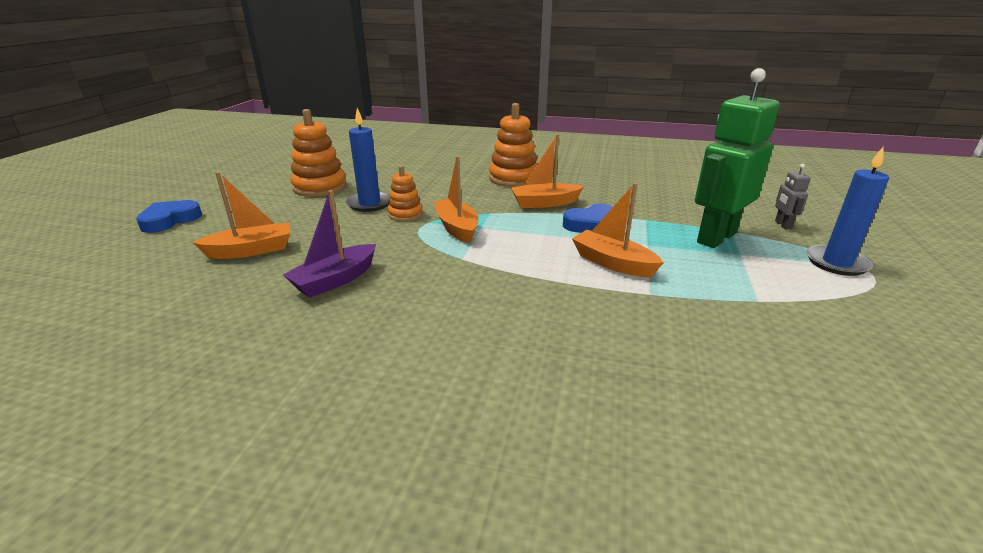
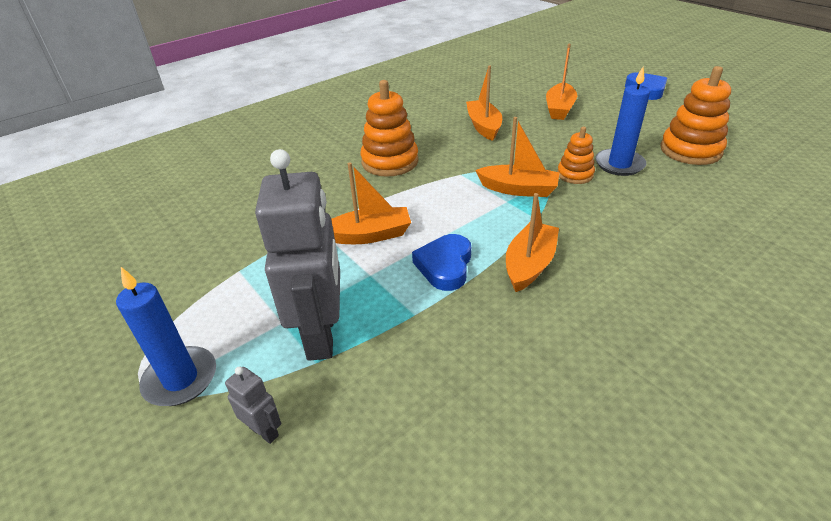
camera: 130 degrees right, 10 degrees up
(335, 280) = (483, 126): purple boat -> orange boat
(513, 178) = (638, 282): orange stacking toy -> orange stacking toy (390, 162)
(716, 237) = (322, 334): green robot -> grey robot

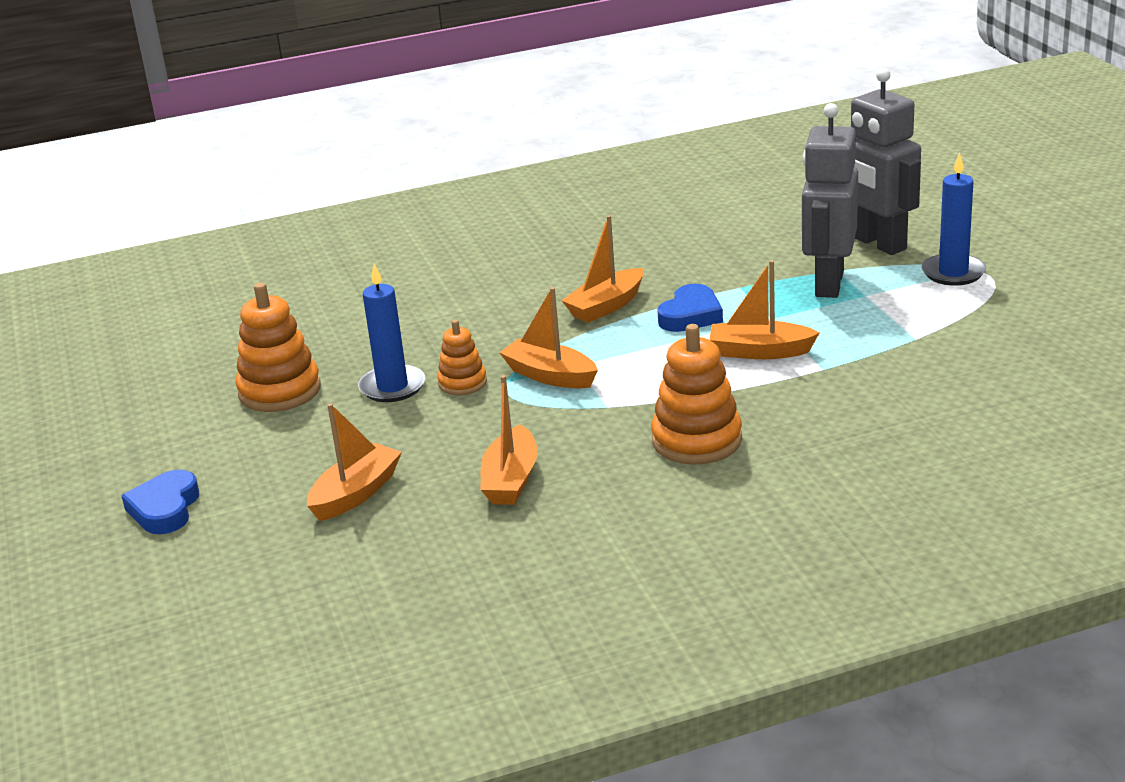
camera: 160 degrees left, 10 degrees down
(264, 431) = (878, 243): grey robot -> grey robot, size x2.39

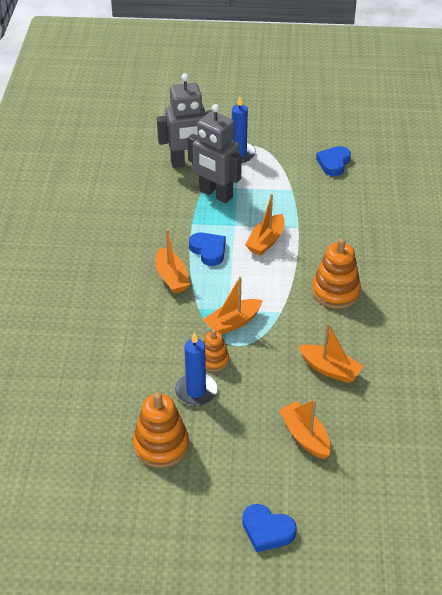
camera: 70 degrees left, 15 degrees up
(1037, 355) = (333, 163): none -> blue heart

